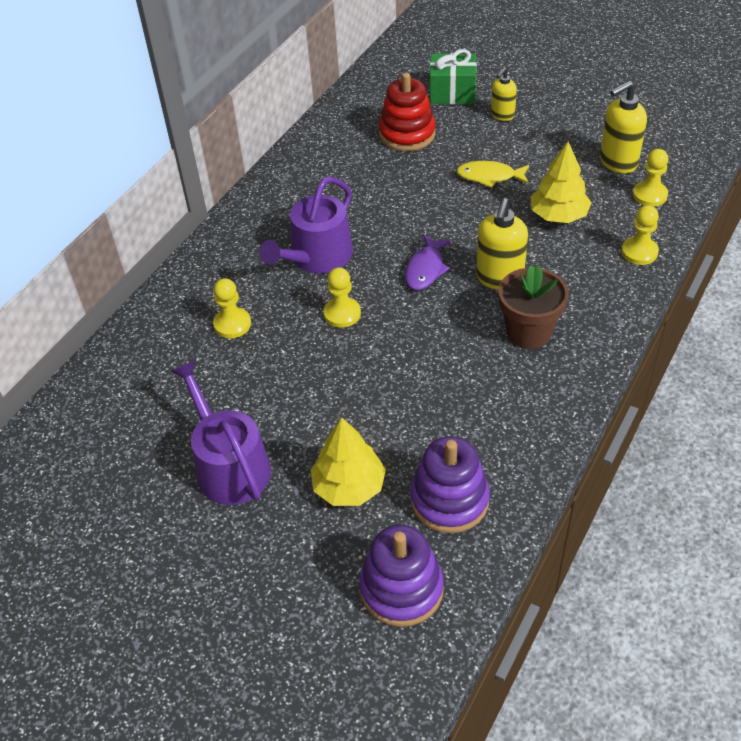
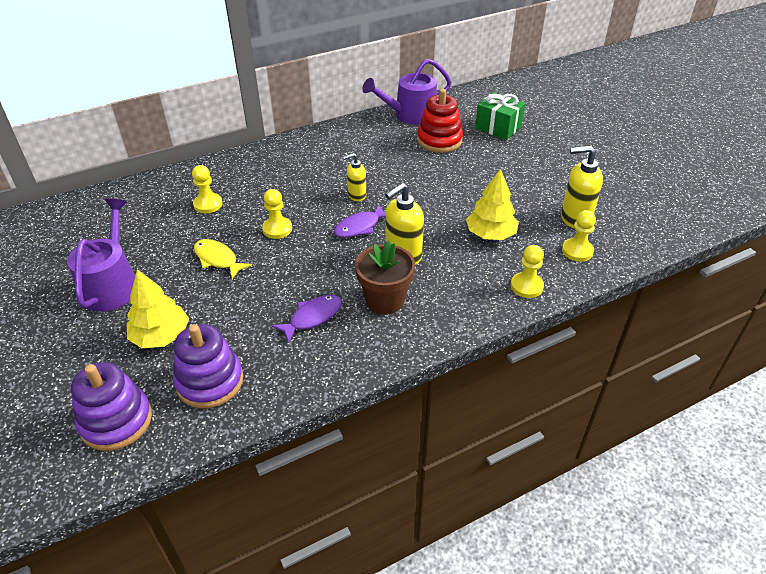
camera: 30 degrees right, 5 degrees down
(317, 257) = (300, 189): purple watering can -> purple watering can (410, 115)
(479, 385) = (312, 317): none -> purple fish
(489, 176) = (467, 188): yellow fish -> yellow fish (218, 259)
(502, 115) = (519, 154): yellow soap dispenser -> yellow soap dispenser (356, 195)

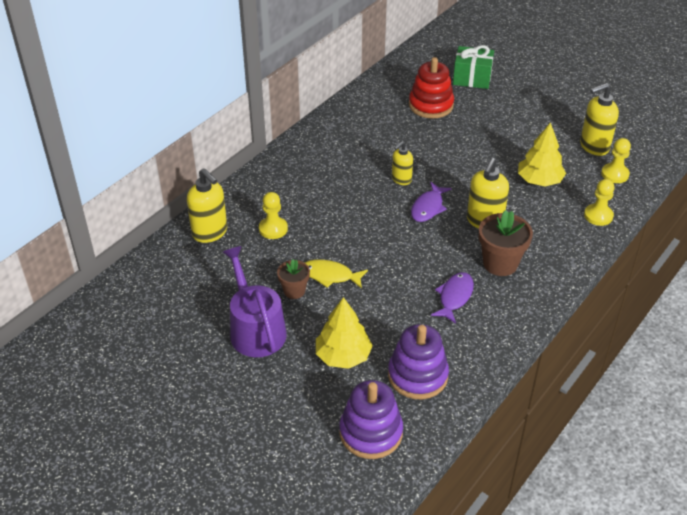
camera: 25 degrees left, 0 degrees up
(155, 192) = (210, 232): none -> yellow soap dispenser
(175, 262) = (294, 291): none -> brown flower pot
(277, 229) = (358, 232): yellow pawn -> none
(410, 115) = (384, 86): purple watering can -> none

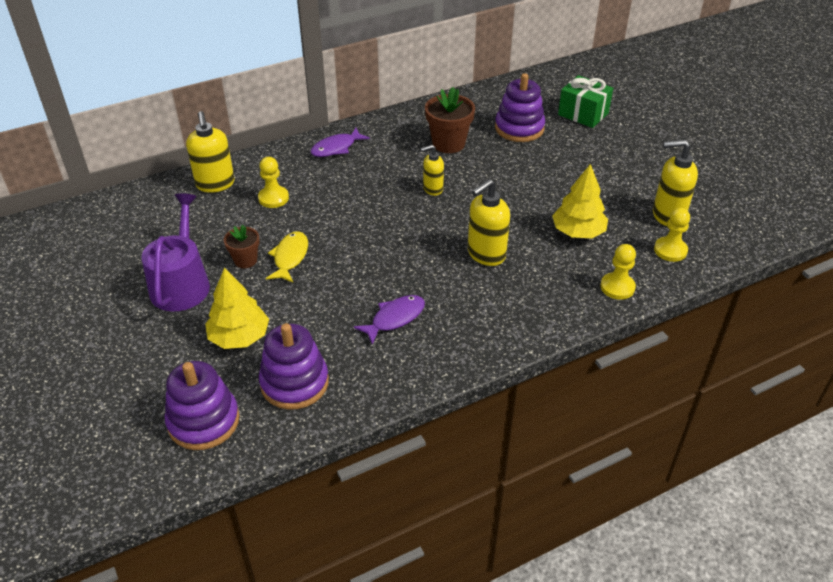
camera: 25 degrees right, 0 degrees up
(330, 276) = (290, 257): yellow fish -> yellow fish turned 60 degrees clockwise
(428, 207) = (438, 223): purple fish -> purple fish (336, 148)
(431, 105) = (519, 128): red stacking toy -> purple stacking toy
(500, 263) = (469, 301): brown flower pot -> brown flower pot (448, 143)

